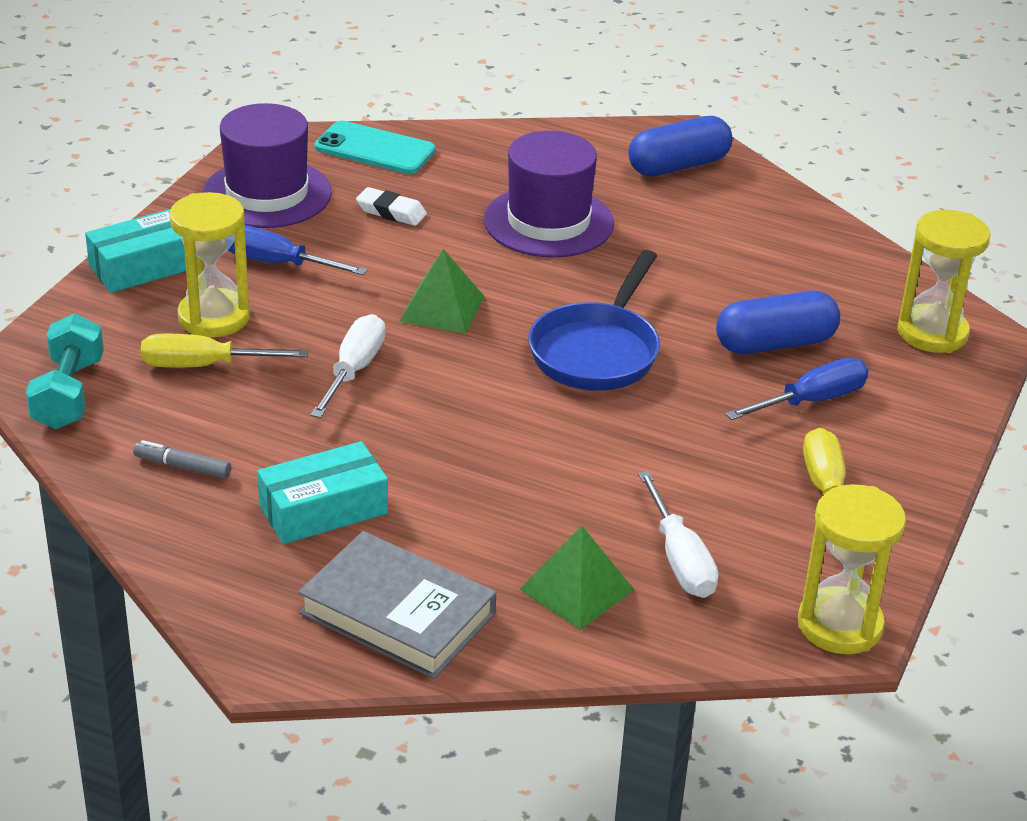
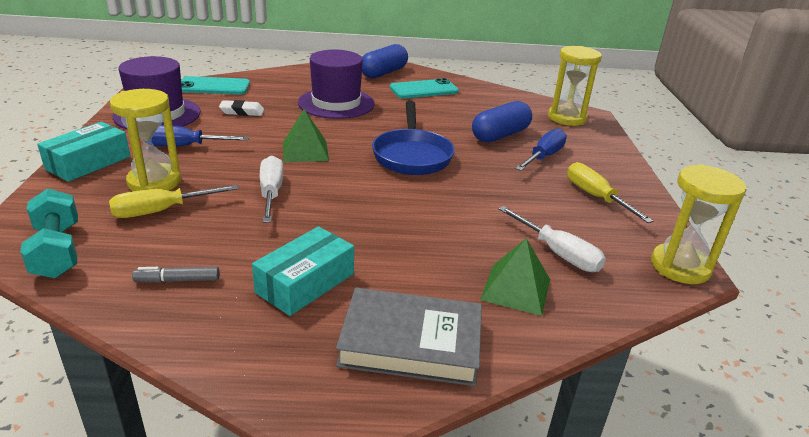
camera: 25 degrees left, 5 degrees down
(721, 219) = (424, 90): none -> turquoise phone

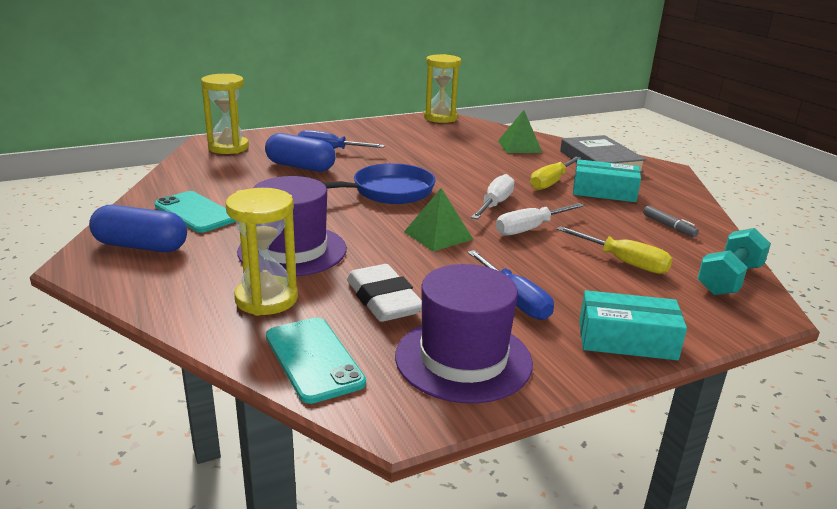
camera: 115 degrees left, 5 degrees down
(154, 182) = (595, 284): yellow hourglass -> yellow hourglass (266, 299)
(242, 112) = (383, 300): white eraser -> white eraser, size x1.64
(557, 253) = (468, 140): white screwdriver -> white screwdriver (495, 204)
(596, 197) = (381, 134): yellow screwdriver -> yellow screwdriver (551, 182)

